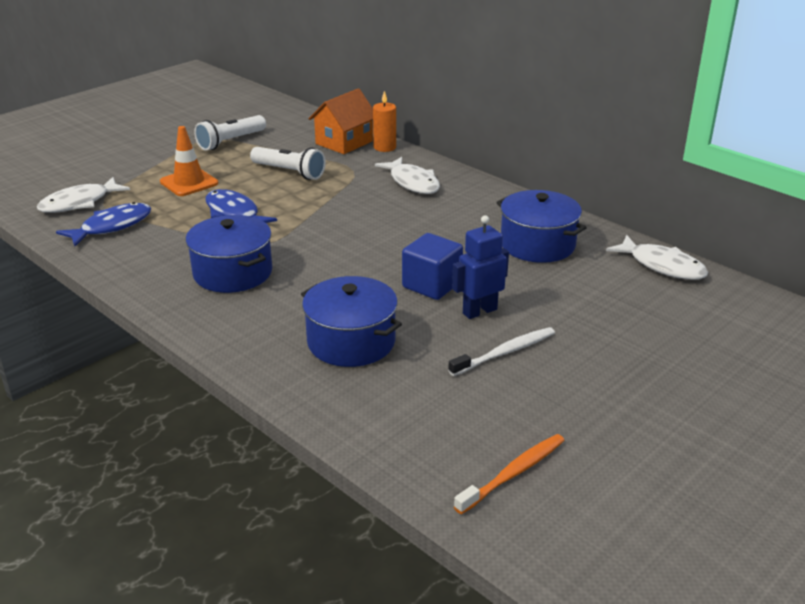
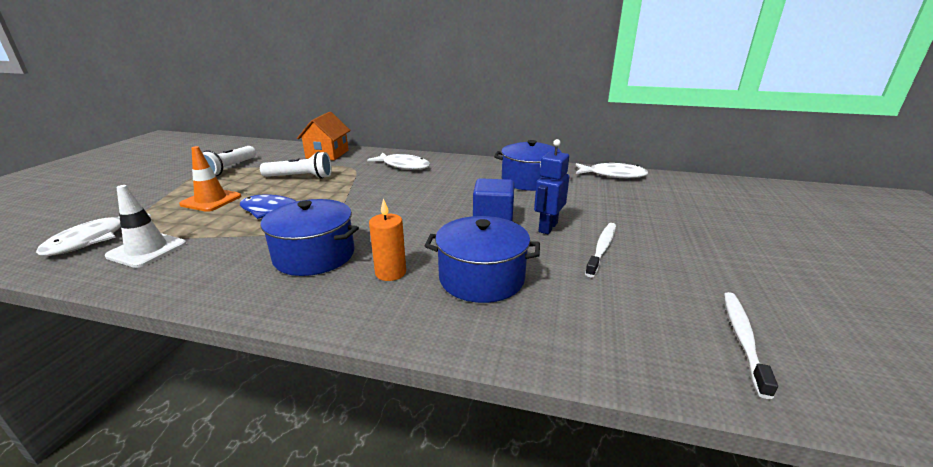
camera: 30 degrees left, 5 degrees down
(112, 226) = (147, 250): blue fish -> white traffic cone
(385, 147) = (361, 152): orange candle -> orange candle (390, 272)
(514, 473) = (742, 338): orange toothbrush -> white toothbrush

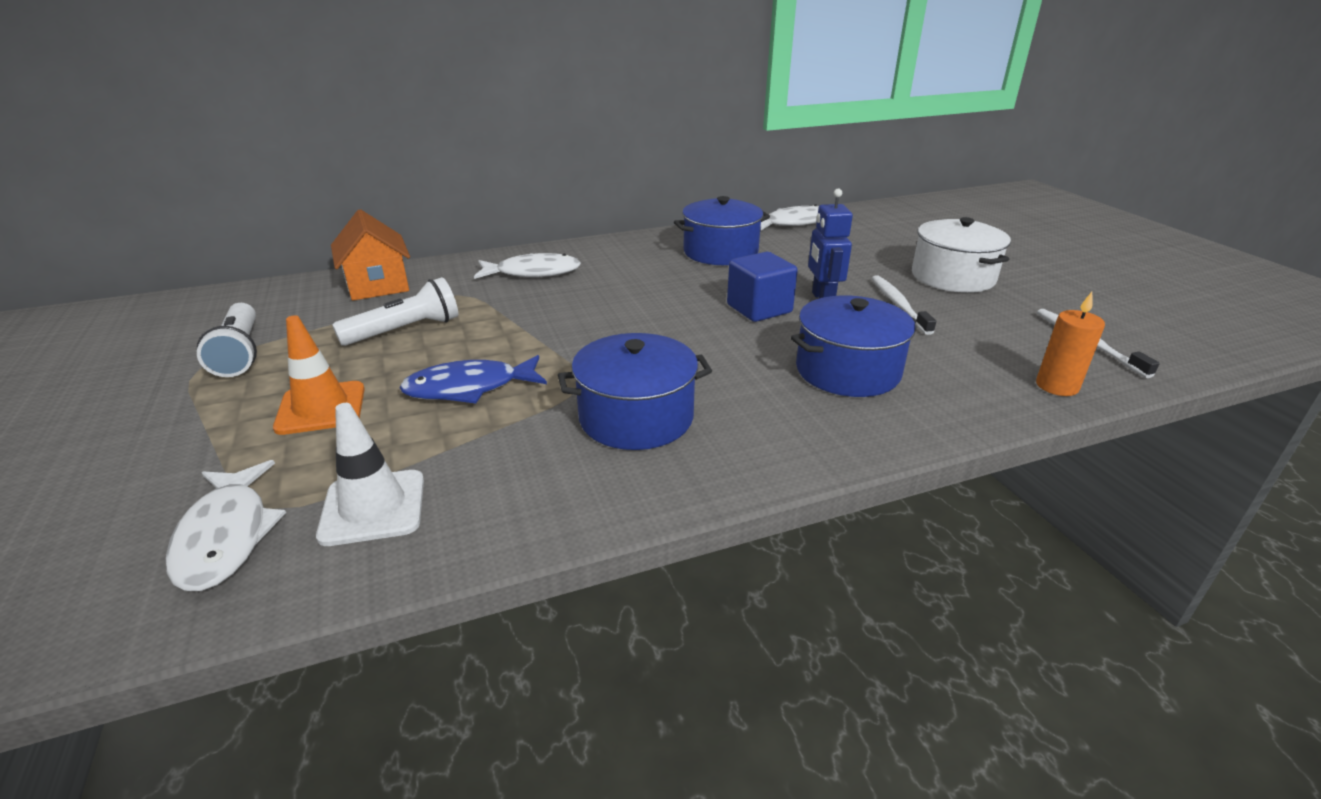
camera: 35 degrees left, 5 degrees up
(390, 272) = (755, 400): orange candle -> orange candle (1057, 386)
(688, 243) = (952, 277): none -> white pot

